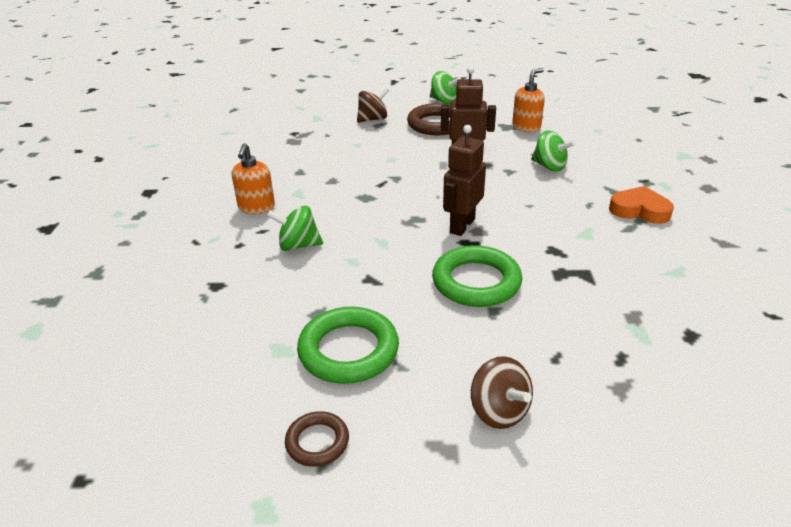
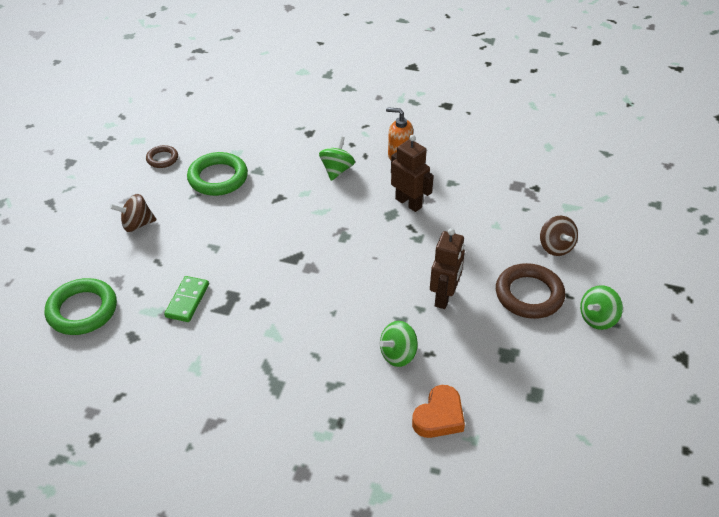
camera: 105 degrees right, 10 degrees up
(462, 226) = (321, 259): brown robot -> brown robot (408, 203)
(476, 282) = (248, 247): green ring -> green ring (82, 310)
(526, 127) = (500, 371): orange soap dispenser -> none
(597, 306) = (187, 300): none -> green domino
(639, 210) = (288, 388): orange heart -> orange heart (439, 416)

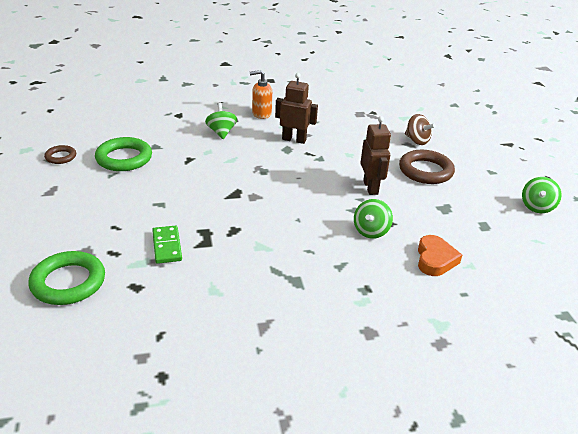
camera: 30 degrees left, 10 degrees down
(137, 224) = (73, 206): brown spinning top -> none
(597, 319) = (480, 172): green spinning top -> green spinning top (537, 207)

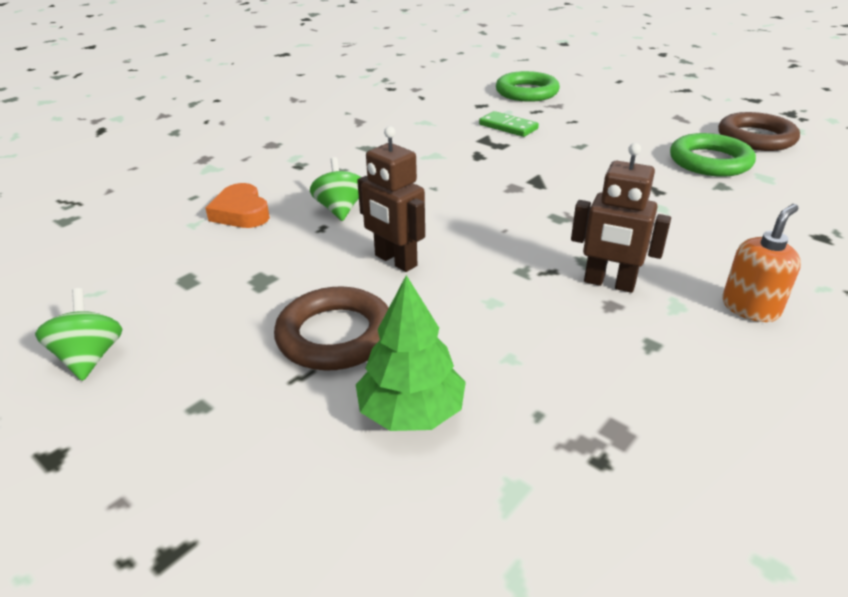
camera: 145 degrees right, 0 degrees up
(61, 157) = (756, 138): brown ring -> brown ring, size x1.84
(221, 132) = (712, 240): green spinning top -> none
(294, 139) = (609, 283): brown robot -> brown robot turned 45 degrees clockwise
(417, 141) = (411, 412): brown spinning top -> green tree

